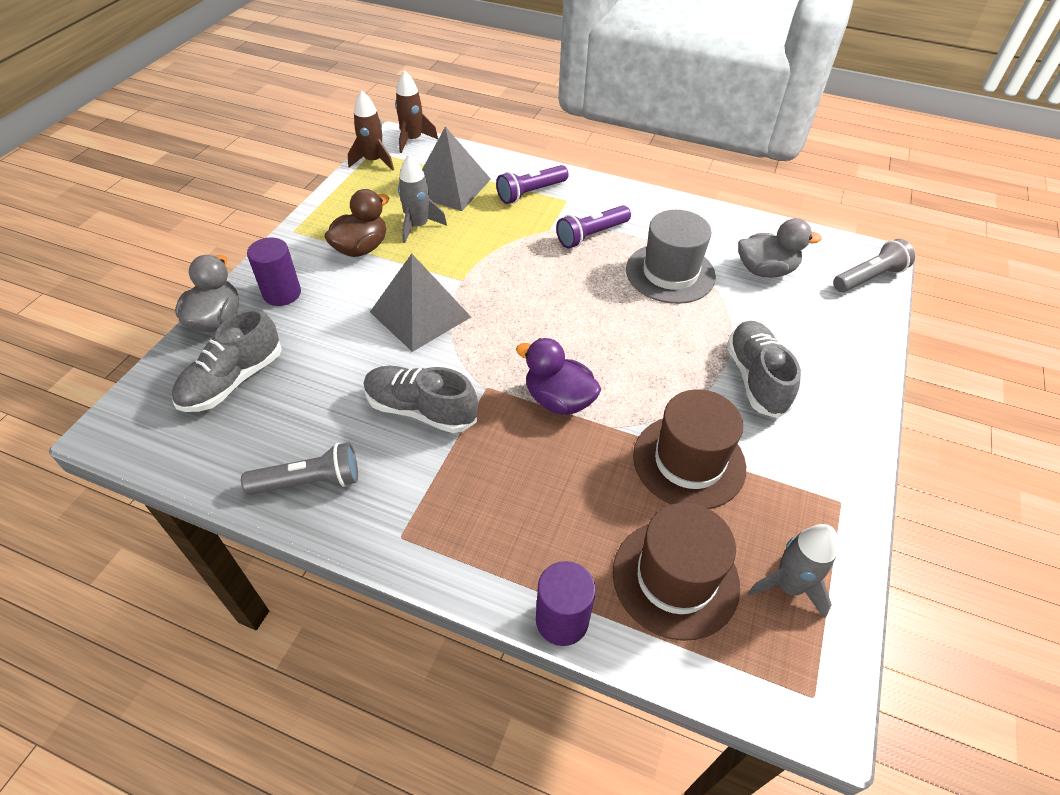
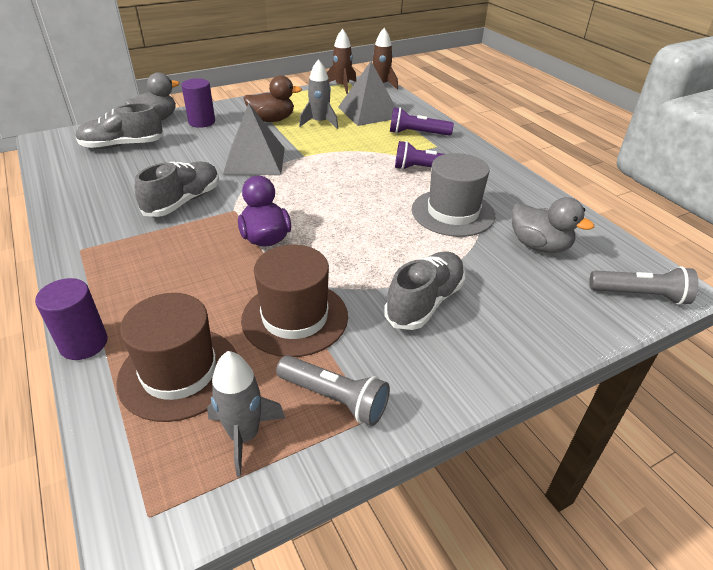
camera: 40 degrees right, 10 degrees down
(309, 482) = (83, 202): grey flashlight -> grey flashlight (334, 399)
(421, 410) = (183, 201): grey shoe -> grey shoe turned 60 degrees clockwise

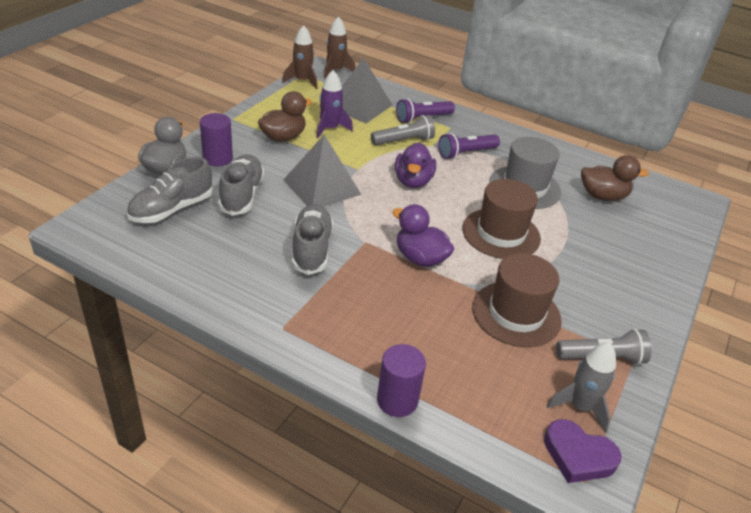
camera: 35 degrees left, 0 degrees up
(176, 484) = (578, 455): none -> purple heart
(179, 372) = (491, 388): brown hat -> brown hat (501, 233)
(319, 122) = (330, 129): grey rocket -> purple rocket
(342, 177) = (413, 181): none -> purple duck
(425, 302) = (581, 267): grey shoe -> grey shoe (242, 195)
(539, 246) = (602, 196): grey duck -> brown duck
(640, 295) = (687, 213): grey flashlight -> grey flashlight (404, 141)

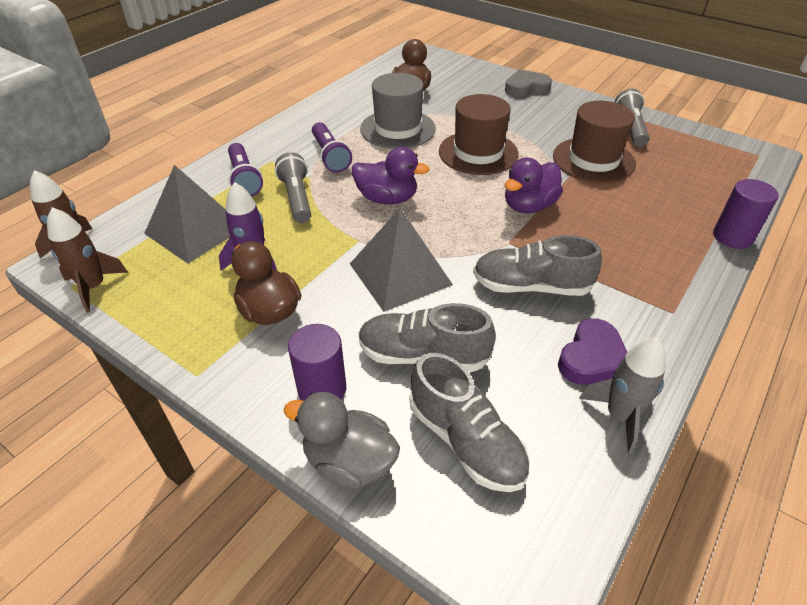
camera: 80 degrees left, 5 degrees up
(578, 455) = (737, 155): purple heart -> purple heart (592, 357)
(580, 407) = (688, 146): grey rocket -> grey rocket (620, 416)
(658, 279) = (526, 88): none -> grey heart

